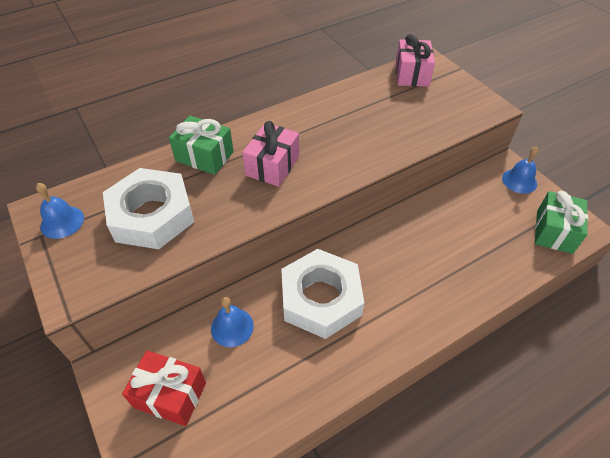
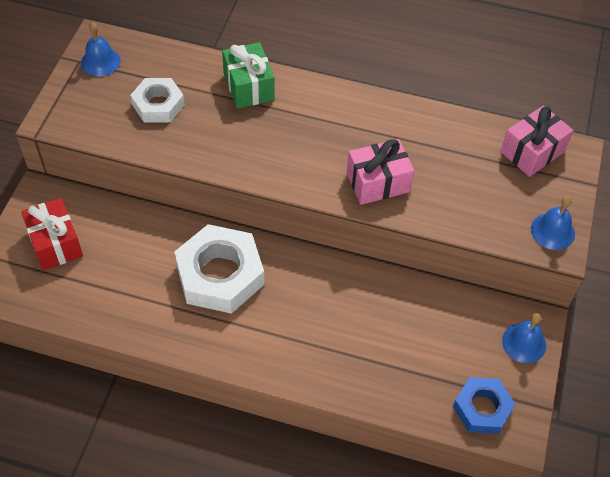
camera: 45 degrees right, 5 degrees up
(152, 215) = (158, 105): white nut -> white nut, size x0.60
(232, 327) = (139, 237): blue bell -> blue bell (552, 231)
(272, 166) = (287, 137): pink gift -> pink gift (378, 182)
(554, 231) = (482, 408): green gift -> blue nut

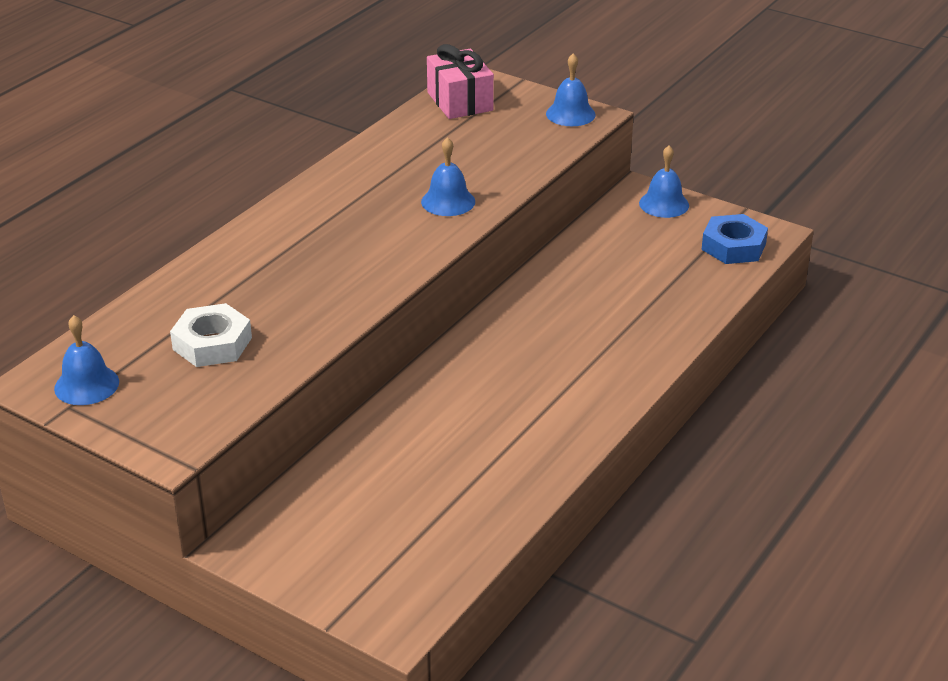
camera: 70 degrees left, 20 degrees down
(55, 243) = (351, 540): red gift -> none
(220, 275) = (480, 395): white nut -> none
(248, 86) = (232, 264): green gift -> none
(378, 182) = (448, 201): pink gift -> blue bell

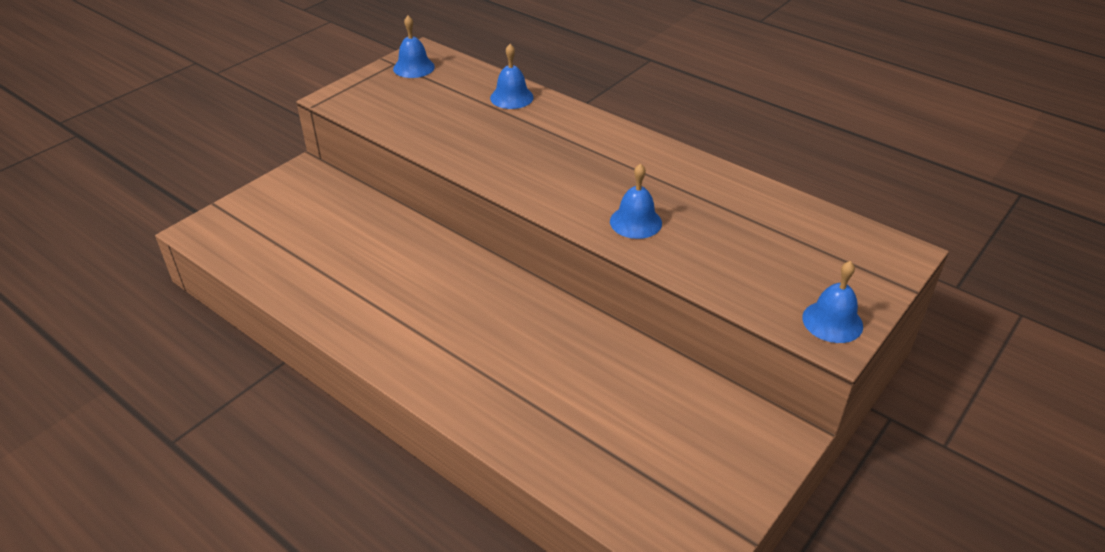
camera: 95 degrees right, 5 degrees up
(212, 343) = (444, 109): white nut -> none
(460, 101) = (844, 239): pink gift -> none
(664, 204) = (754, 455): blue bell -> blue bell (511, 97)
(733, 246) = (659, 510): blue nut -> none

